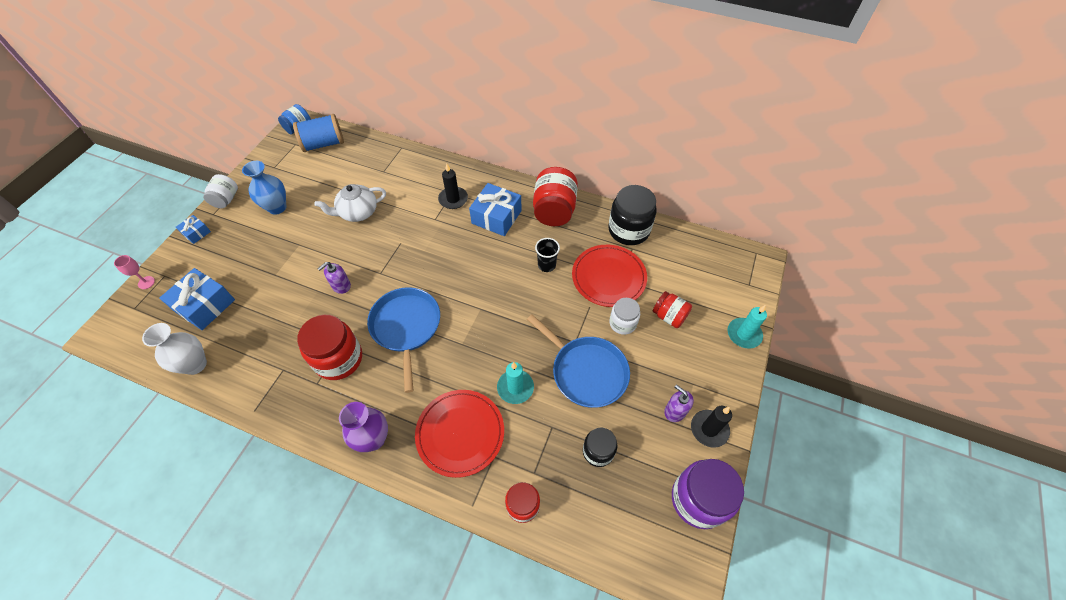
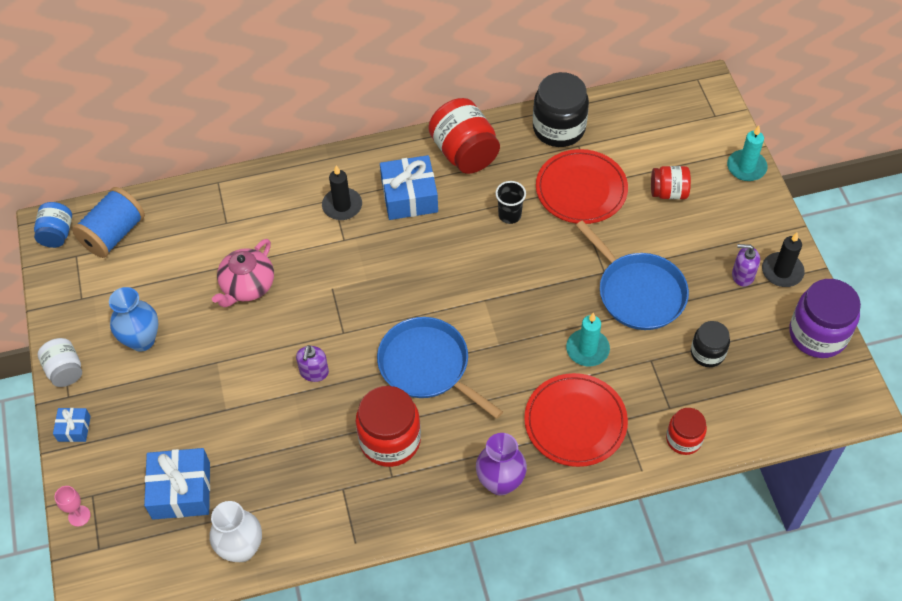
camera: 35 degrees left, 0 degrees up
(358, 212) = (247, 286): white teapot -> pink teapot
(586, 371) = (638, 292): blue pan -> blue pan turned 45 degrees clockwise
(622, 323) = (632, 226): white jar -> none

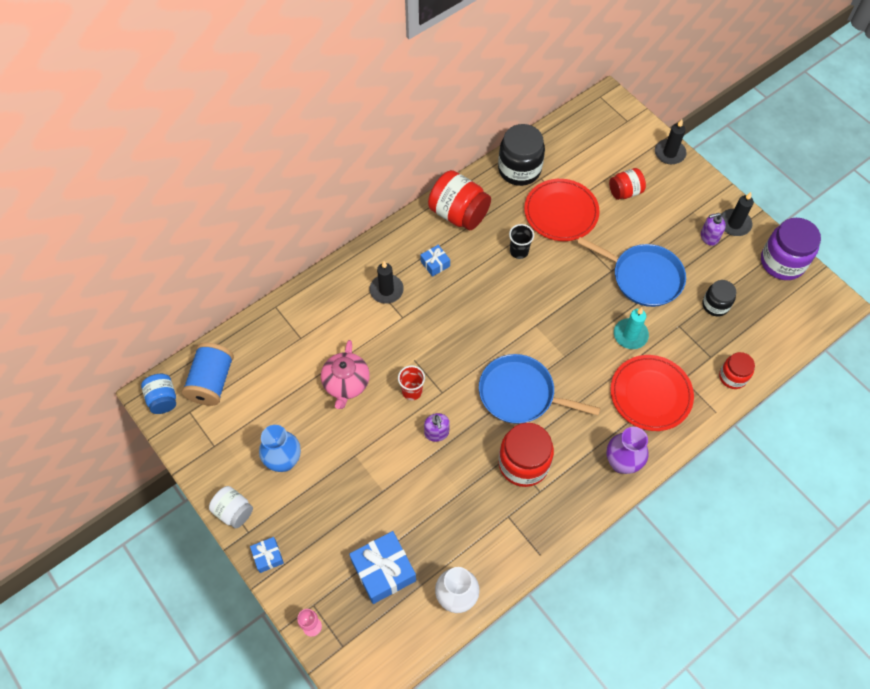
camera: 25 degrees left, 5 degrees up
(311, 319) = (412, 391): none -> red cup
(409, 196) = (435, 264): blue gift -> blue gift, size x0.52
(746, 167) = (669, 153): turquoise candle -> black candle

